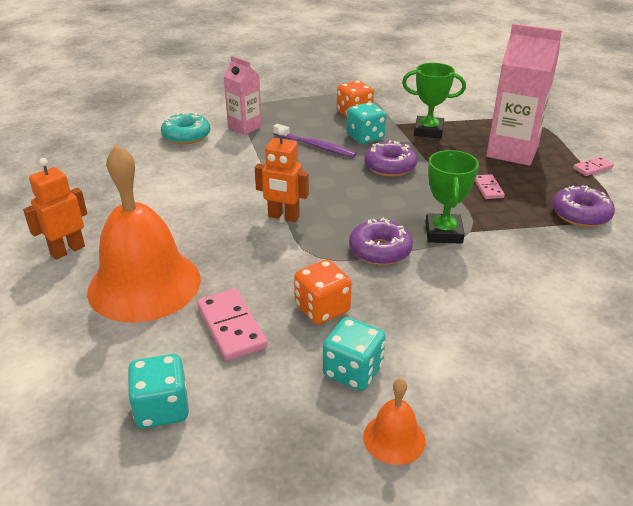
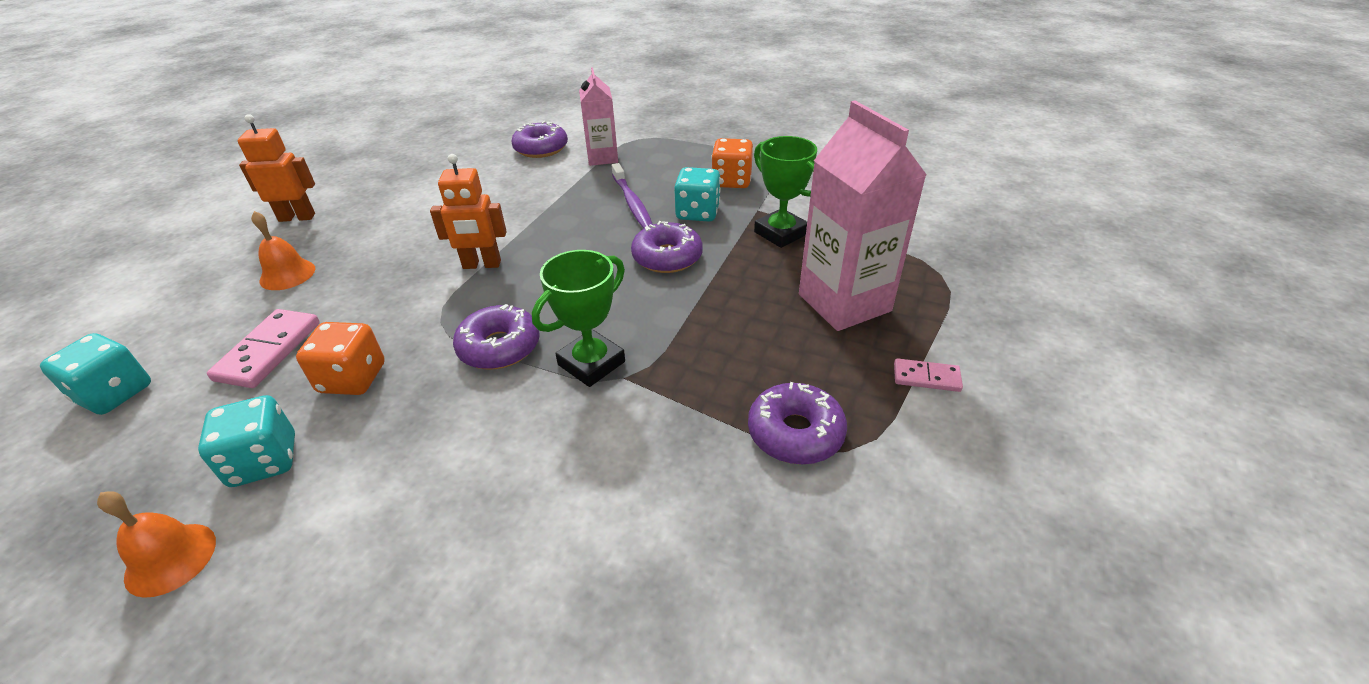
camera: 40 degrees right, 5 degrees up
(144, 284) = (287, 274): orange bell -> orange bell, size x0.43
(186, 136) = (541, 148): turquoise donut -> purple donut
(283, 217) = (482, 265): orange robot -> orange robot turned 60 degrees counterclockwise
(488, 188) = (733, 335): pink domino -> none

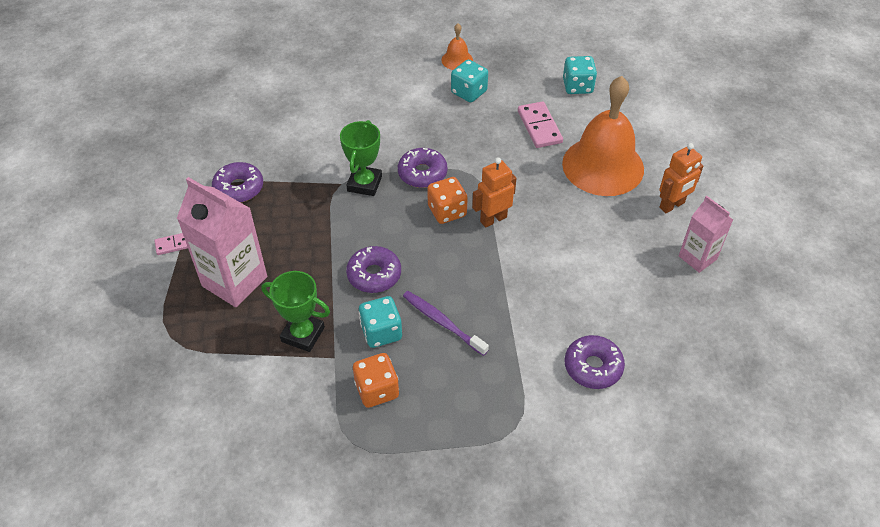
camera: 150 degrees right, 10 degrees up
(287, 274) = (603, 166): orange bell -> orange bell, size x2.30
(352, 378) = (478, 132): orange dice -> orange dice (447, 211)
(602, 158) = (521, 377): pink carton -> pink carton (697, 257)

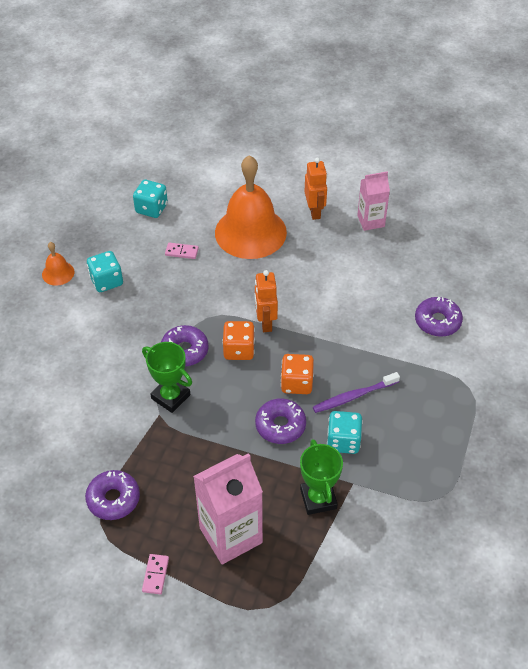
camera: 65 degrees left, 0 degrees up
(303, 334) = (318, 499): green trophy -> green trophy turned 60 degrees counterclockwise
(377, 390) = (398, 463): orange dice -> orange dice (296, 383)
(539, 127) = (182, 252): pink domino -> pink domino, size x0.59

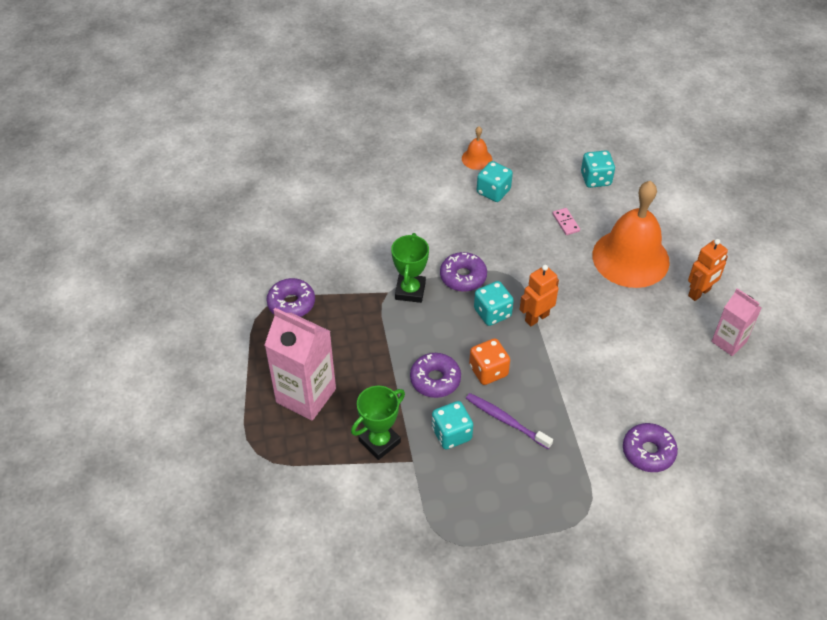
camera: 60 degrees right, 0 degrees up
(155, 575) = (242, 363): pink domino -> none
(239, 350) = (492, 313): orange dice -> turquoise dice

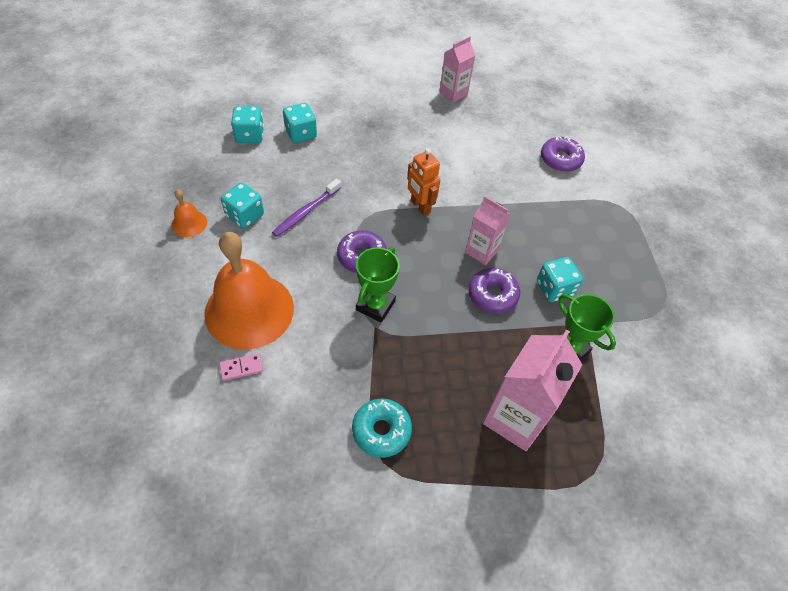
camera: 90 degrees left, 5 degrees up
(291, 303) = (381, 430): purple donut -> turquoise donut
(410, 291) = (375, 305): green trophy -> green trophy turned 75 degrees counterclockwise
(488, 371) = (481, 251): orange dice -> pink carton
(492, 313) = (411, 239): turquoise dice -> turquoise dice (301, 133)
(506, 421) = (537, 245): purple toothbrush -> purple toothbrush (306, 212)
(566, 222) = (303, 166): pink domino -> pink domino (241, 368)
(630, 258) = (356, 131): orange bell -> orange bell (249, 310)
(699, 293) = (401, 98): orange robot -> none

